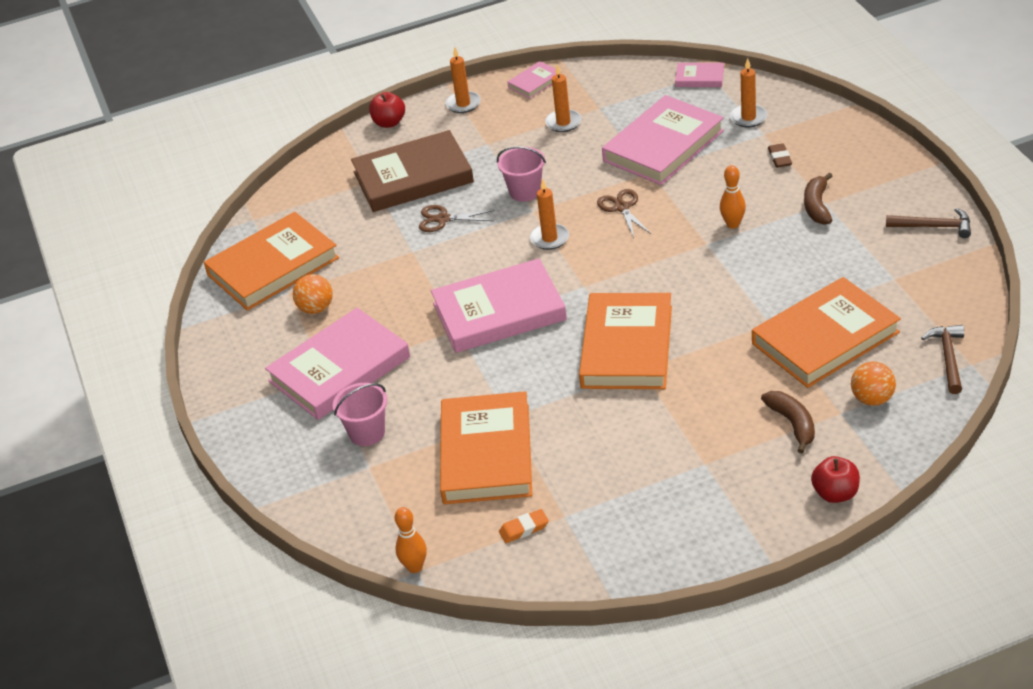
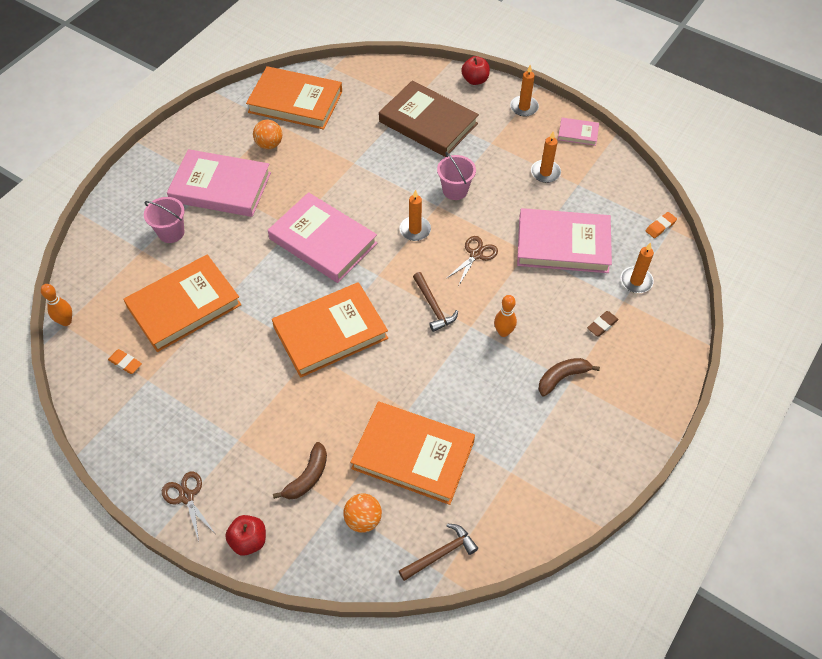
camera: 50 degrees right, 15 degrees up
(443, 219) = (396, 161): brown scissors -> brown scissors (186, 497)
(699, 78) = (660, 226): pink book -> orange eraser
(934, 226) = (593, 472): brown hammer -> brown hammer (433, 306)

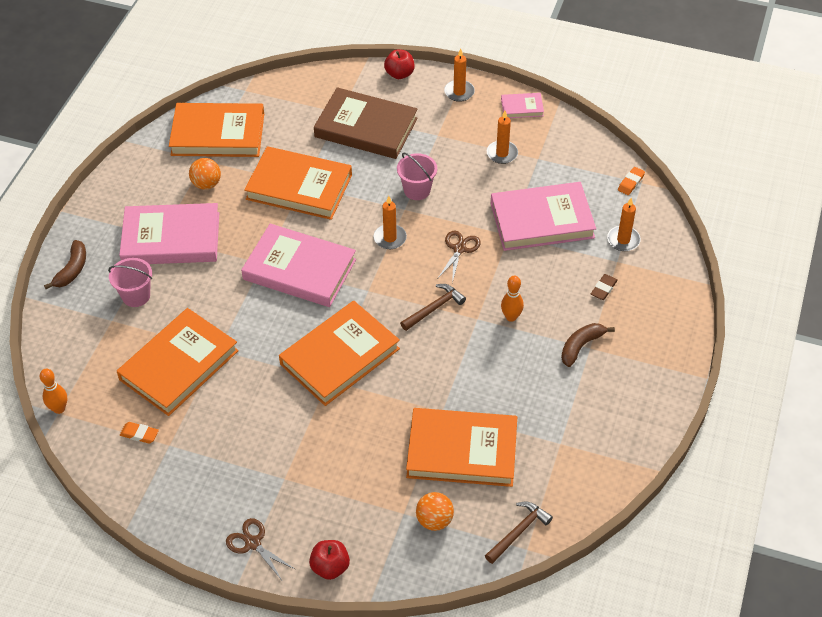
camera: 15 degrees left, 5 degrees down
(307, 477) = (366, 495): brown banana -> brown banana (72, 270)
(349, 164) = (299, 187): none -> orange book
(433, 306) = (434, 308): brown hammer -> brown hammer turned 90 degrees counterclockwise

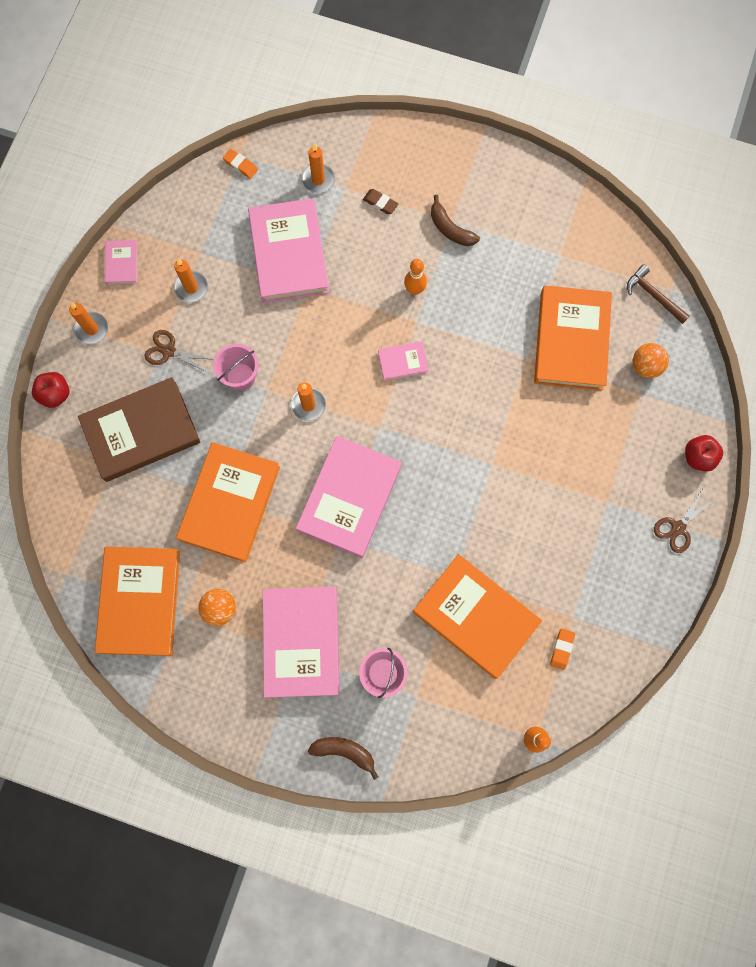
camera: 90 degrees left, 25 degrees up
(340, 356) = (463, 454): orange book -> none
(366, 128) = (141, 431): brown book -> brown book turned 45 degrees clockwise
(434, 308) = (403, 362): brown hammer -> pink book
(459, 249) = (325, 336): brown scissors -> brown scissors (169, 351)

